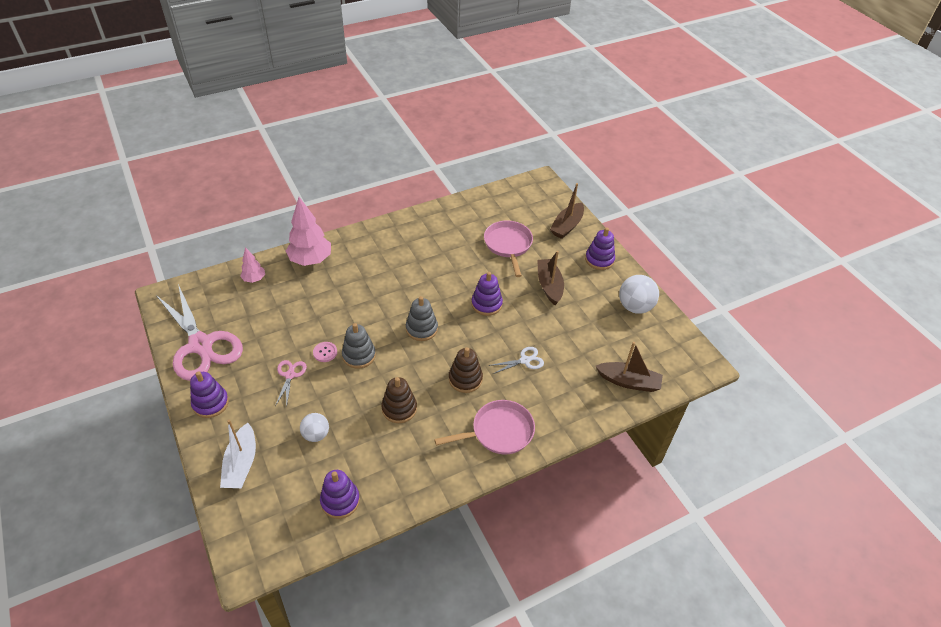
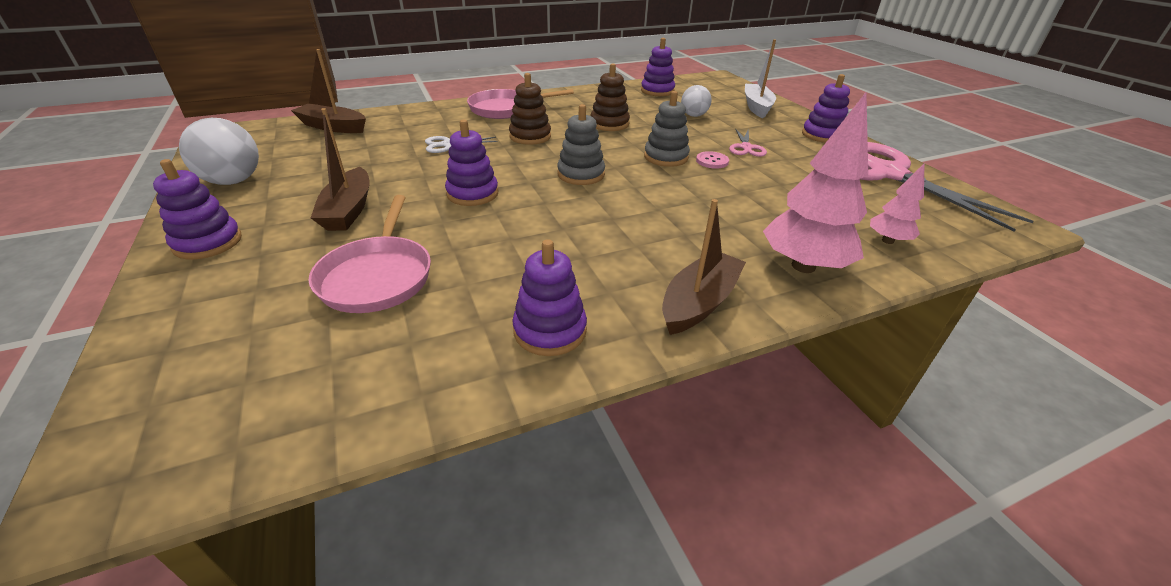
camera: 175 degrees left, 10 degrees down
(429, 225) = (550, 330): none -> purple stacking toy
(567, 226) = (197, 313): brown boat -> brown boat (699, 302)

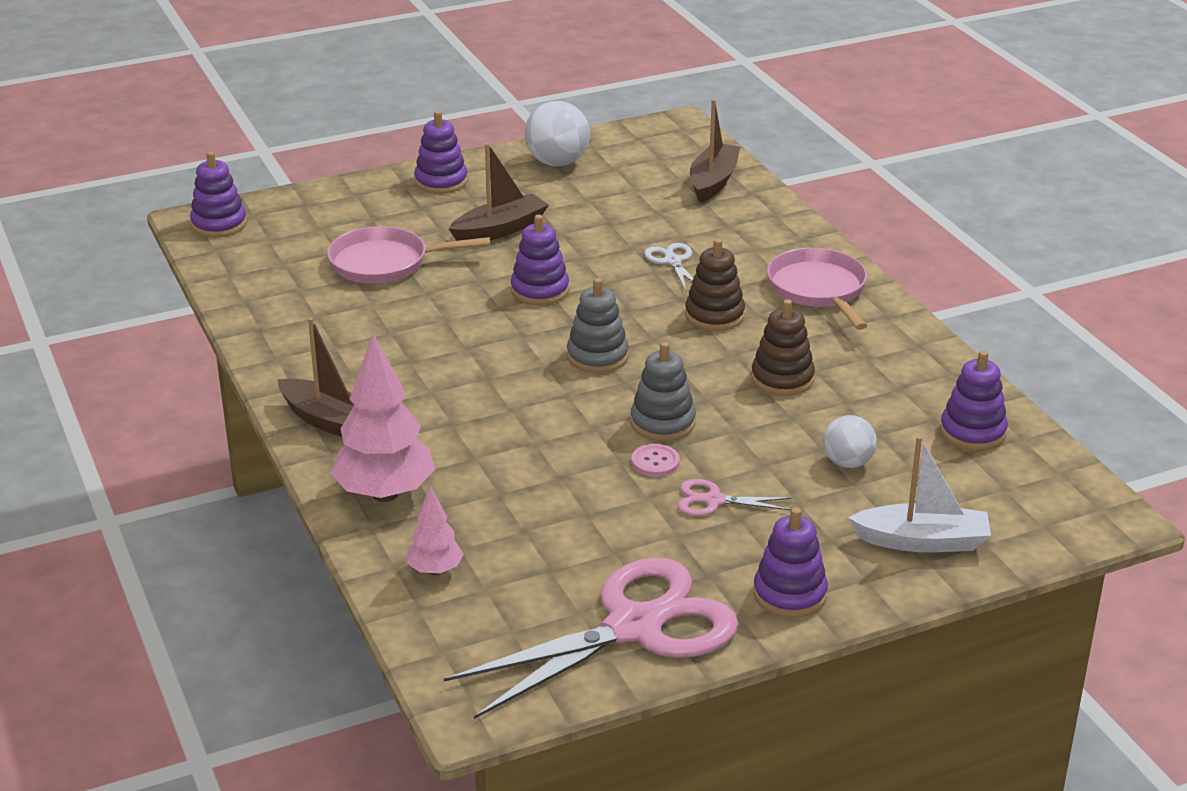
camera: 90 degrees right, 5 degrees down
(348, 210) = (500, 230): brown boat -> brown boat turned 150 degrees clockwise
(550, 330) = (302, 346): purple stacking toy -> purple stacking toy (219, 224)

